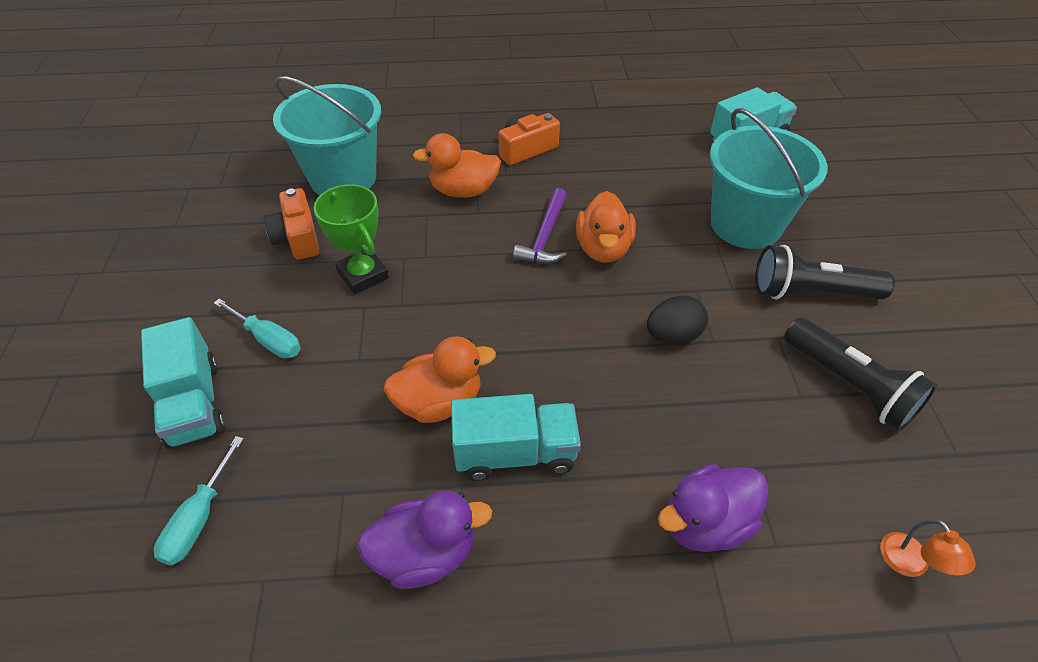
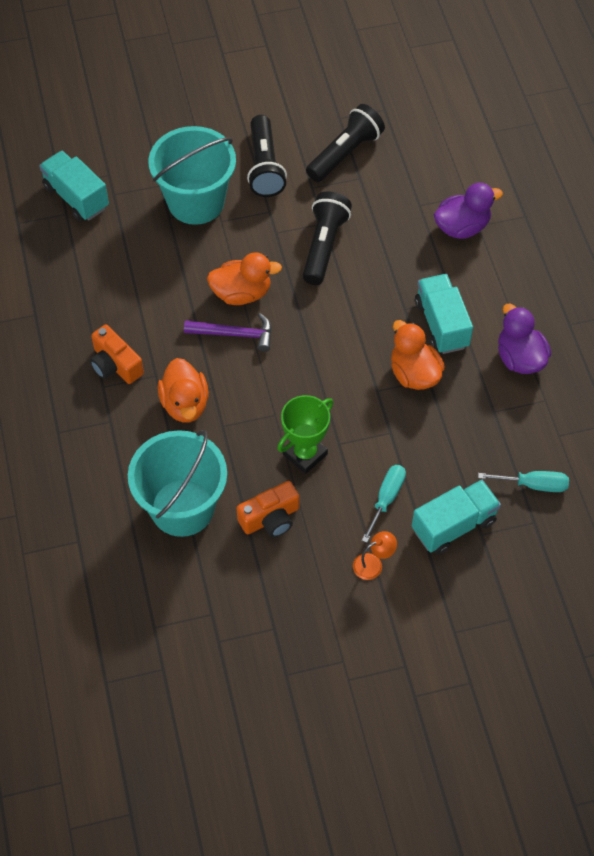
camera: 100 degrees left, 10 degrees up
(673, 336) = (324, 246): black egg -> black flashlight
(705, 523) = (462, 227): purple duck -> purple duck turned 75 degrees counterclockwise
(910, 564) = (460, 140): orange lamp -> orange lamp (373, 564)

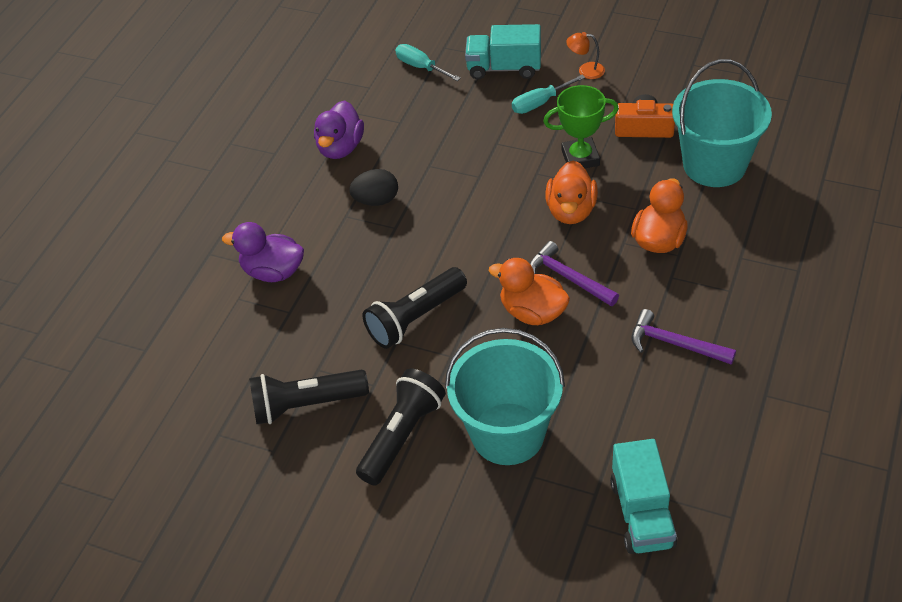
camera: 140 degrees left, 10 degrees down
(115, 364) = (705, 304): orange camera -> none
(121, 321) = (675, 343): none -> purple hammer
(414, 373) = (436, 174): orange duck -> orange duck (571, 211)
(441, 324) = (376, 200): turquoise truck -> black egg

